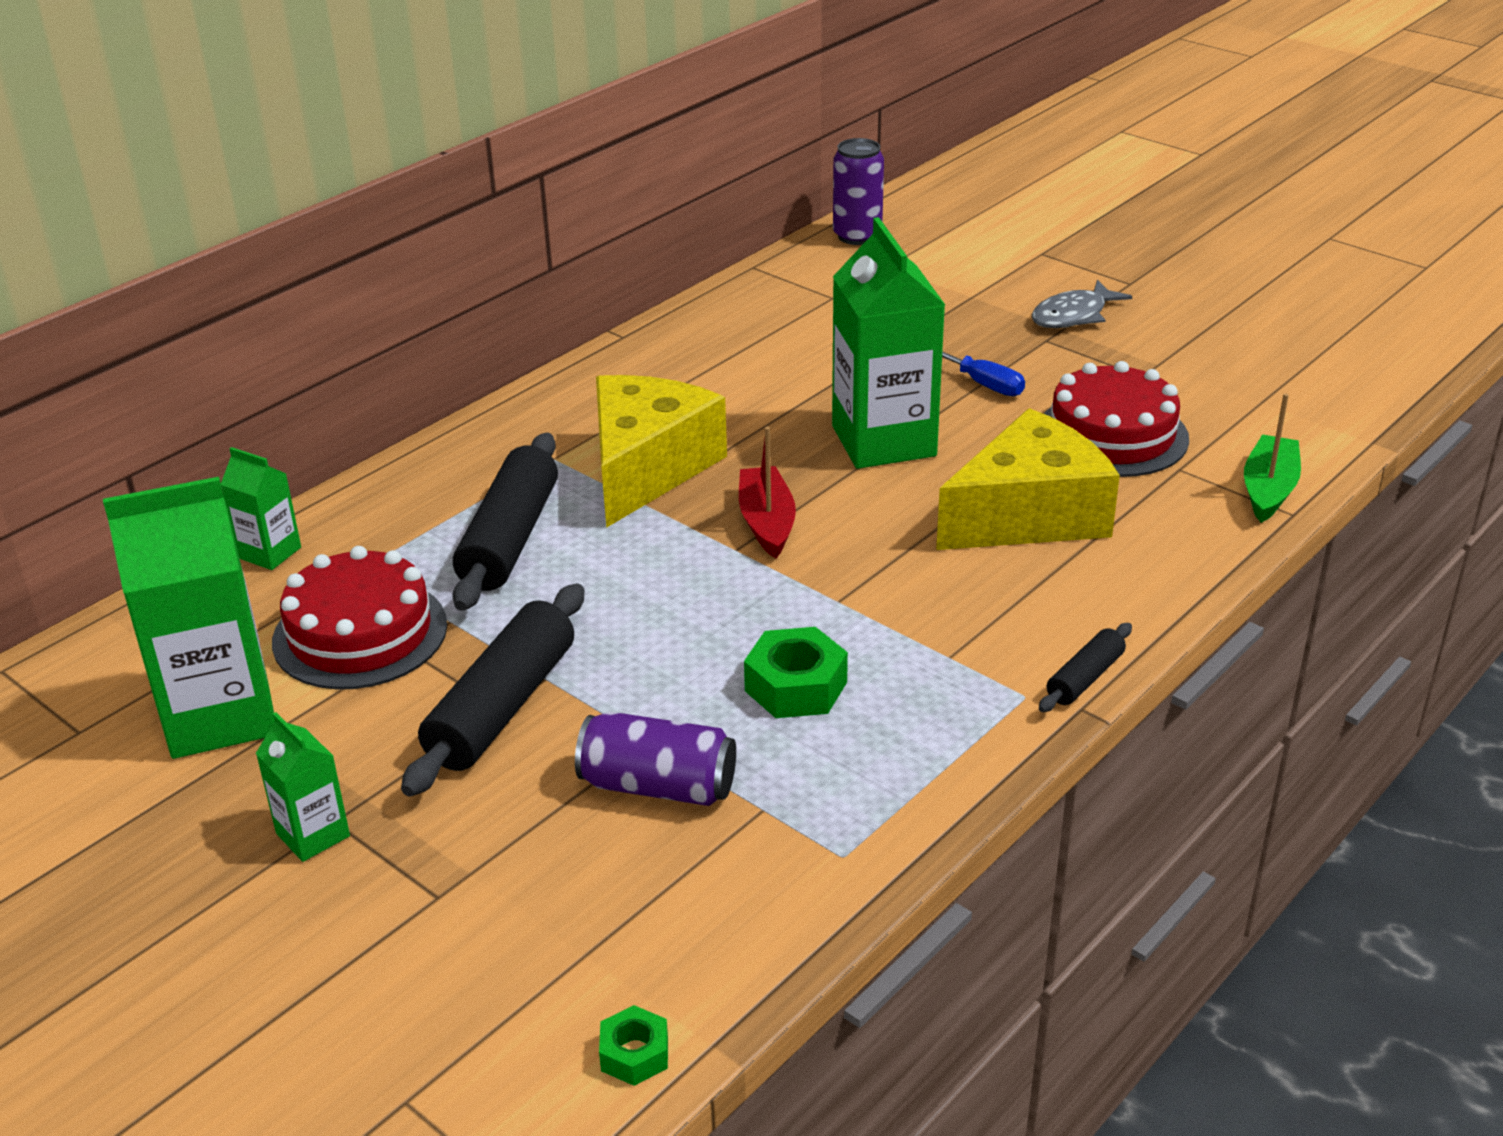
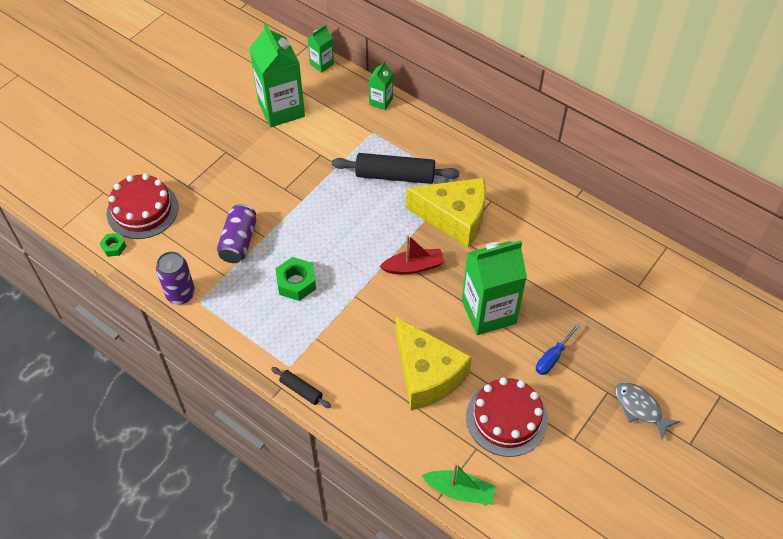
camera: 85 degrees right, 20 degrees up
(313, 835) = (219, 147): green carton -> green carton (322, 64)
(360, 633) = (329, 139): red cake -> red cake (142, 210)
(502, 707) = (284, 189): black rolling pin -> none
(857, 236) = (718, 296): purple can -> purple can (180, 294)

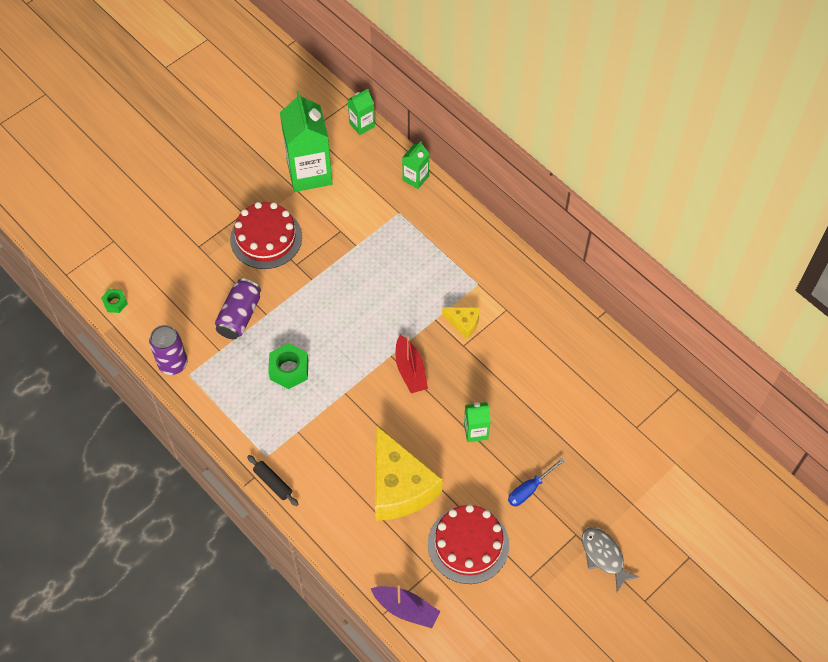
camera: 10 degrees right, 5 degrees up
(142, 210) = (149, 266): red cake -> red cake (266, 238)
(395, 176) = (413, 266): black rolling pin -> none
(413, 266) = (410, 370): red boat -> red boat turned 75 degrees clockwise
(454, 218) = (463, 323): yellow cheese -> yellow cheese, size x0.45
(460, 491) = (406, 609): green boat -> purple boat
(488, 312) = (476, 431): green carton -> green carton, size x0.49

